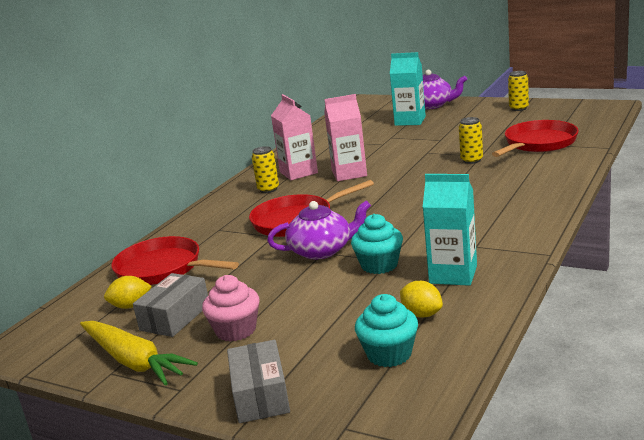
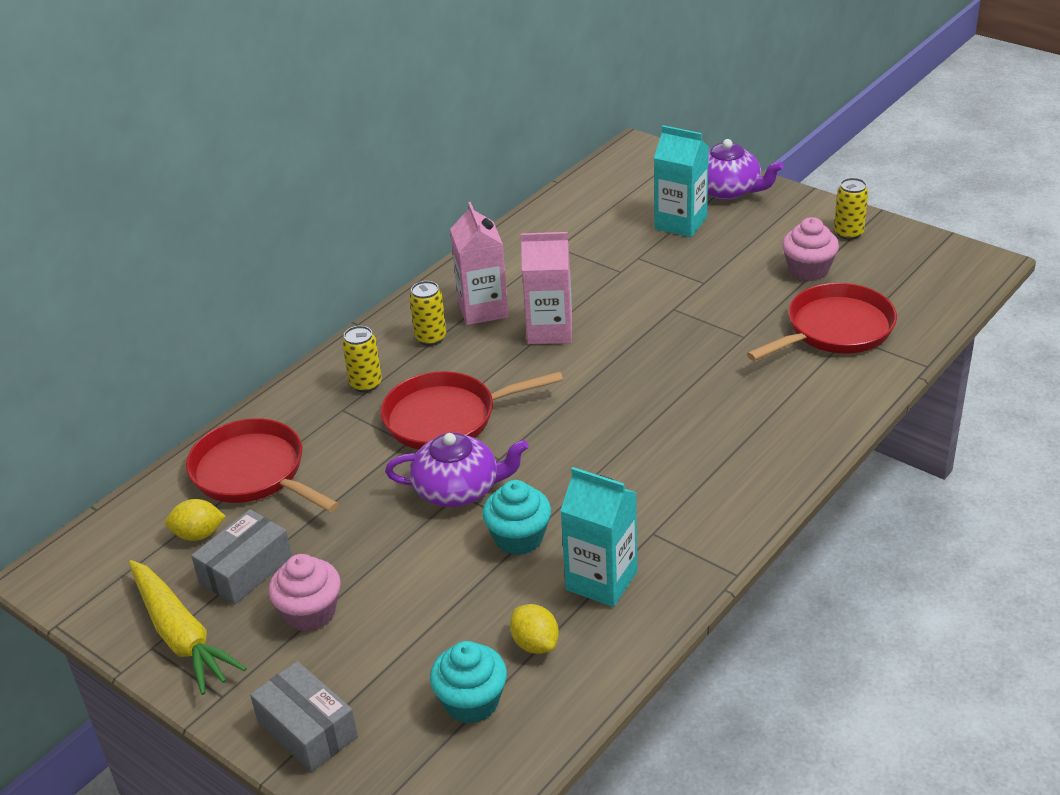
camera: 10 degrees right, 15 degrees up
(260, 395) = (307, 729): grey box -> grey box turned 45 degrees counterclockwise
(471, 160) = (726, 345): yellow can -> yellow can (366, 384)
(504, 125) = (808, 270): none -> pink cupcake

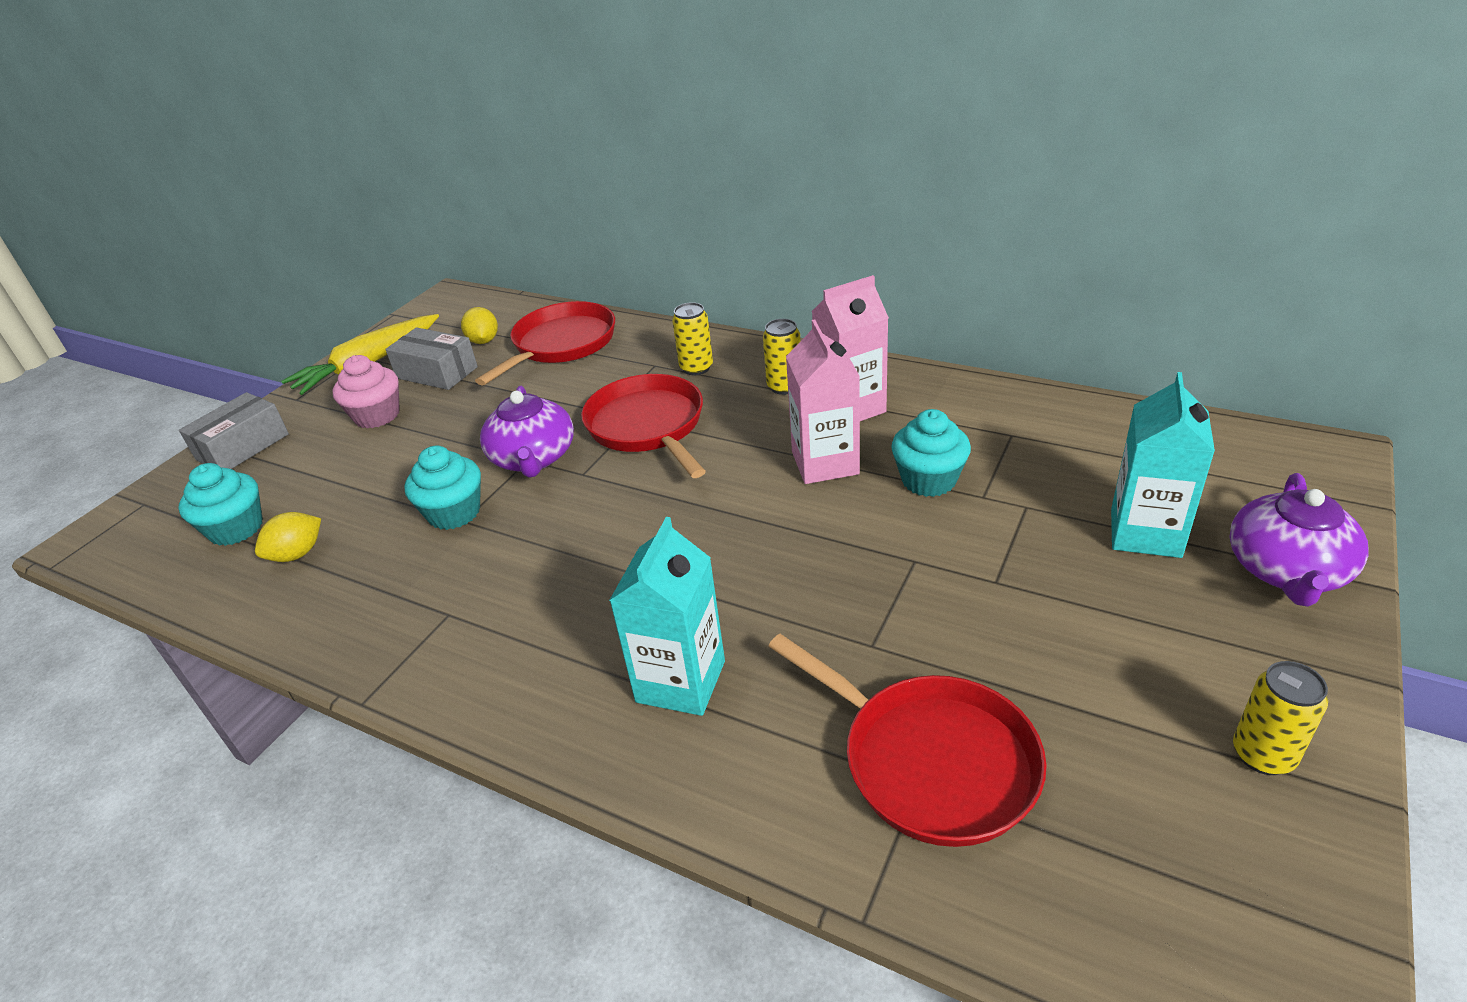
camera: 80 degrees right, 0 degrees up
(592, 289) = (928, 480): none -> turquoise cupcake
(601, 581) = (376, 585): turquoise carton -> turquoise carton (680, 681)
(808, 270) = (1099, 705): pink cupcake -> none

